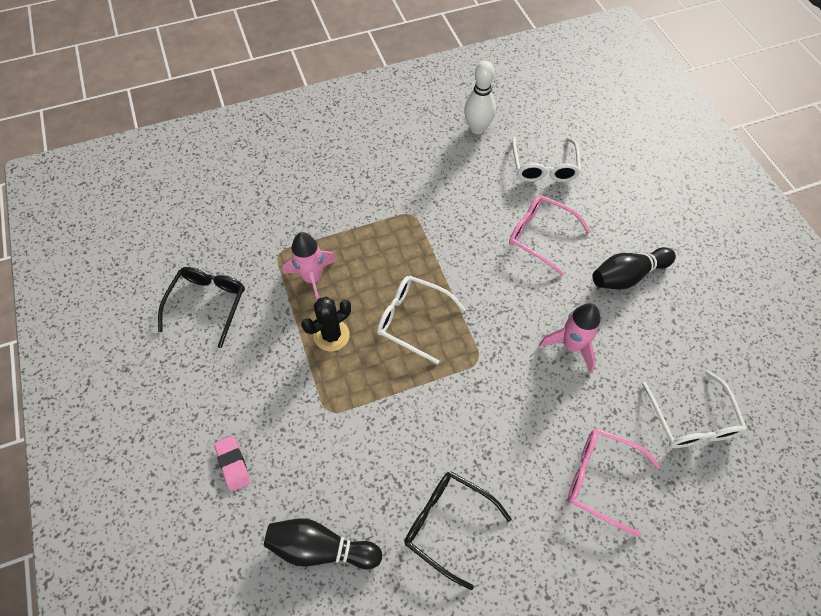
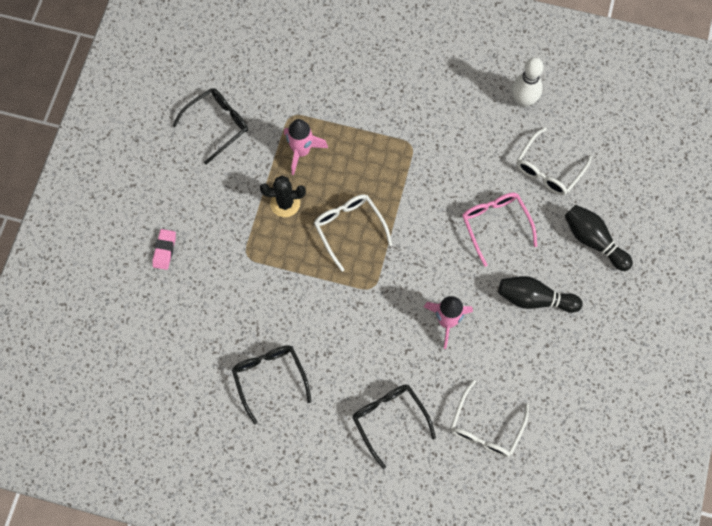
camera: 35 degrees right, 10 degrees up
(320, 548) = (183, 338): black bowling pin -> black bowling pin (593, 240)
(602, 479) = (389, 420): pink glasses -> black glasses

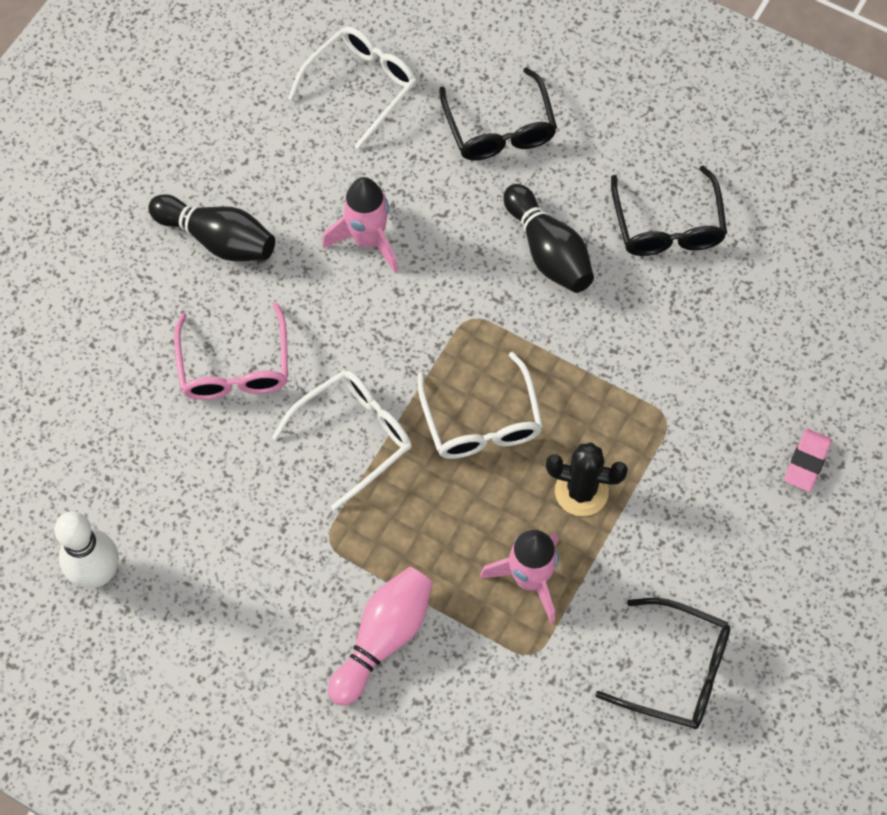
camera: 165 degrees left, 5 degrees down
(217, 125) = (675, 671): black glasses -> black glasses turned 135 degrees counterclockwise
(368, 105) = (383, 638): none -> pink bowling pin
(549, 169) = (106, 437): white glasses -> white glasses (353, 437)
(593, 240) = (85, 303): black bowling pin -> black bowling pin (548, 251)

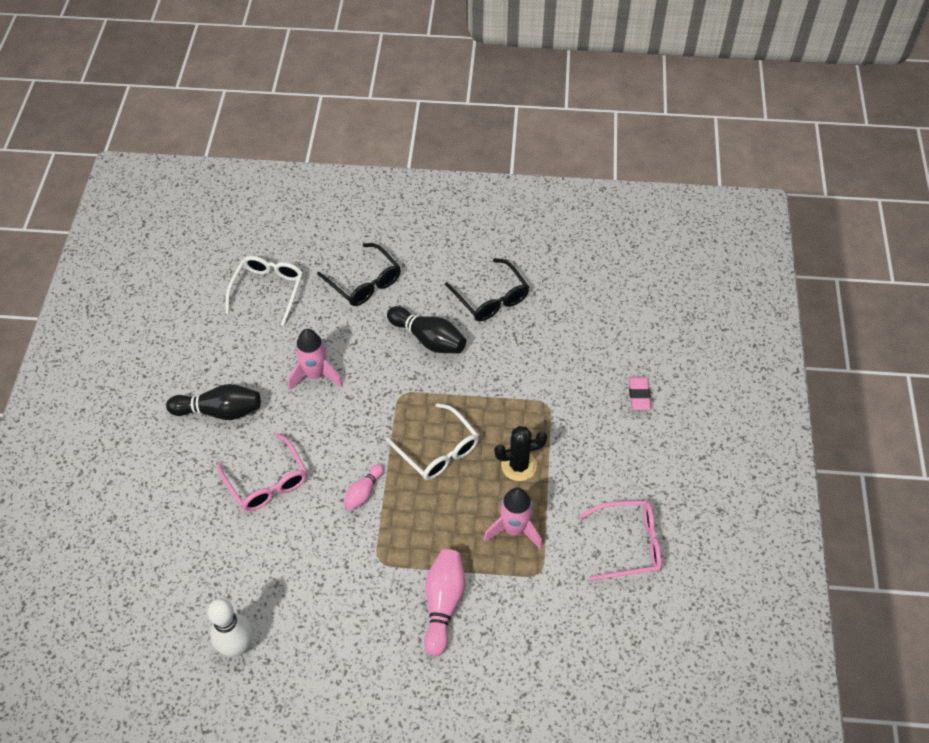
camera: 25 degrees left, 10 degrees down
(353, 437) = (363, 492): white glasses -> pink bowling pin
(675, 671) = (628, 544): black glasses -> pink glasses

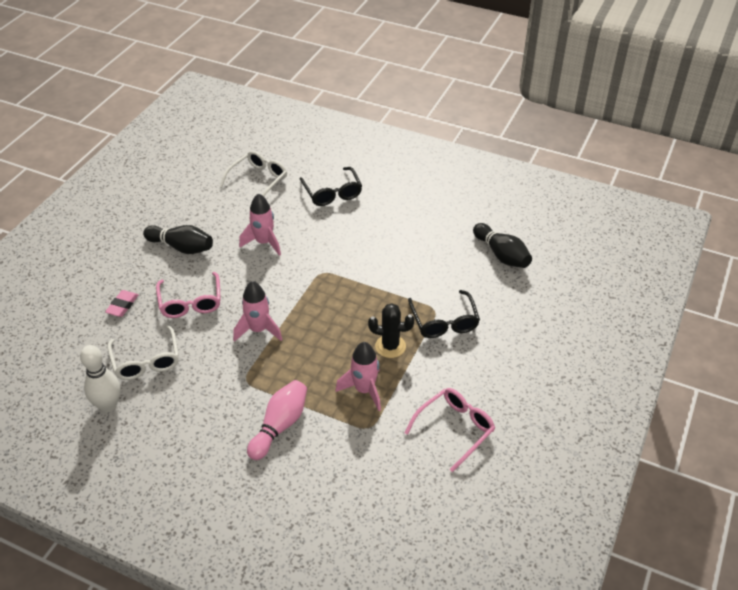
camera: 20 degrees right, 10 degrees down
(363, 492) = (258, 330): pink bowling pin -> pink rocket
(428, 339) = (362, 241): black bowling pin -> black bowling pin (501, 255)
(438, 450) = (331, 317): white glasses -> white glasses (146, 360)
(490, 298) = (425, 226): black glasses -> black glasses (444, 321)
(628, 544) = (454, 429): pink glasses -> pink glasses turned 60 degrees counterclockwise
(639, 395) = (515, 324): pink eraser -> pink eraser (122, 305)

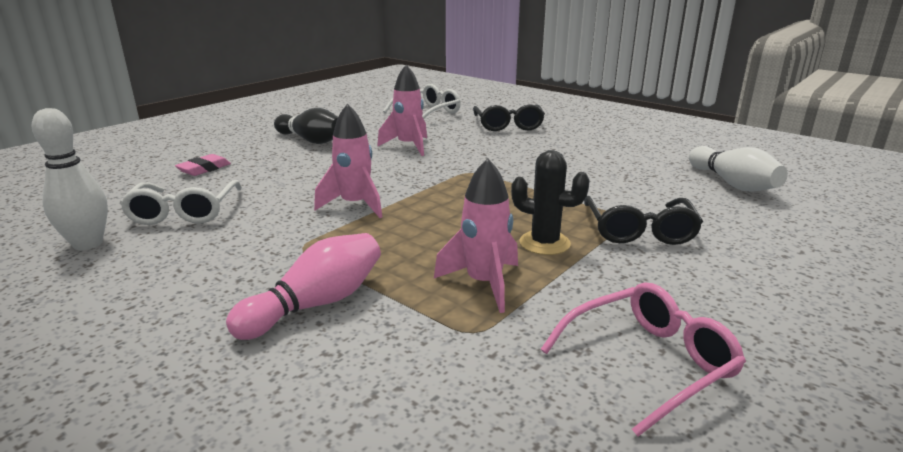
camera: 15 degrees right, 20 degrees down
(190, 302) = (286, 175): pink glasses -> none
(501, 255) = (732, 184): black bowling pin -> white bowling pin

